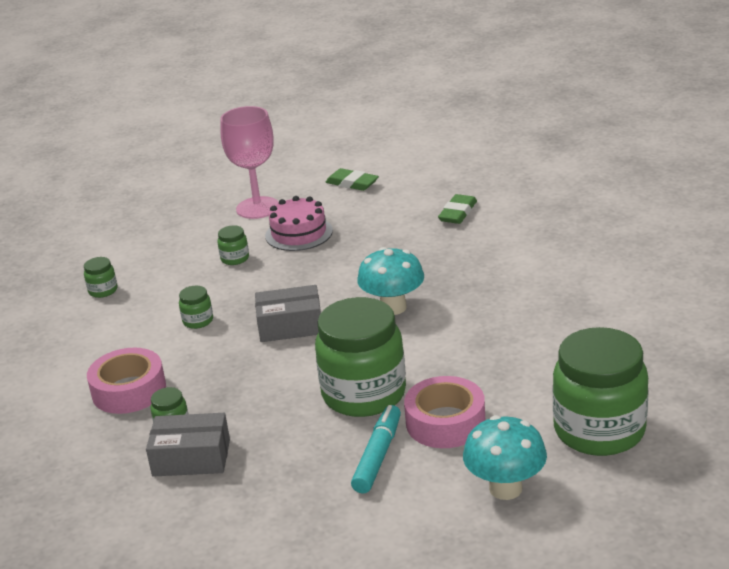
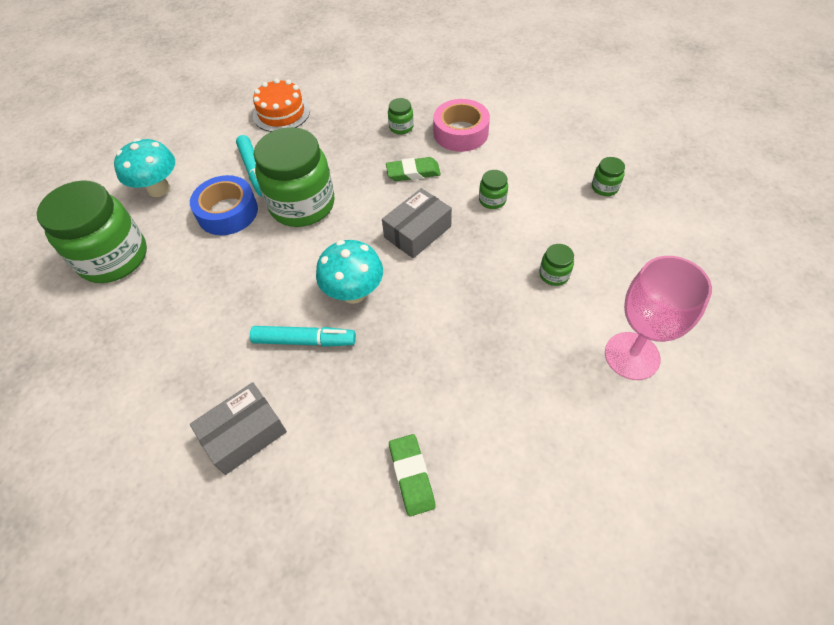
camera: 140 degrees right, 25 degrees up
(191, 458) = (366, 118): grey box -> grey box (244, 434)
(273, 520) = (281, 113): none -> orange cake
(299, 233) = (541, 340): pink cake -> none
(352, 183) = (590, 466): green eraser -> green eraser (413, 172)
(445, 422) = (228, 212): pink tape -> blue tape
(463, 295) = (304, 341): none -> turquoise marker

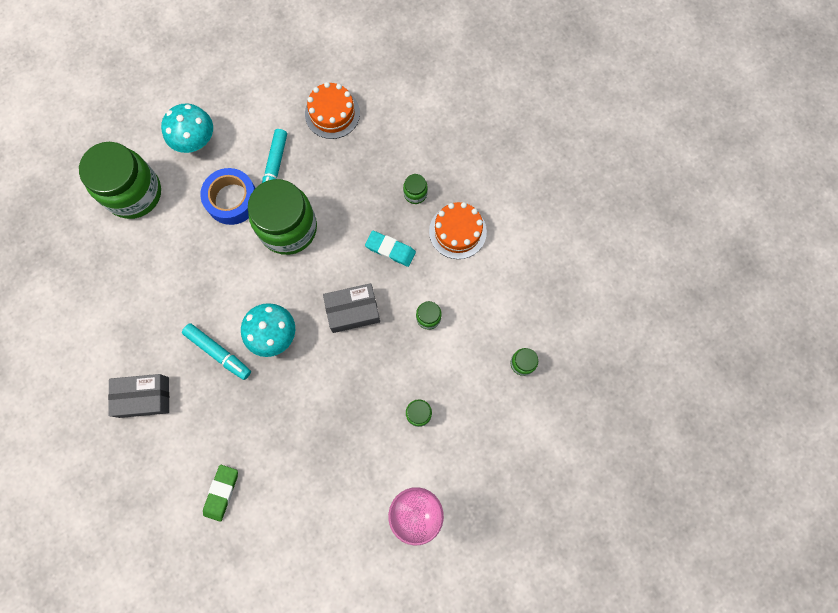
camera: 30 degrees right, 20 degrees up
(413, 172) = (390, 249): green eraser -> turquoise eraser
(461, 133) = (457, 231): pink tape -> orange cake

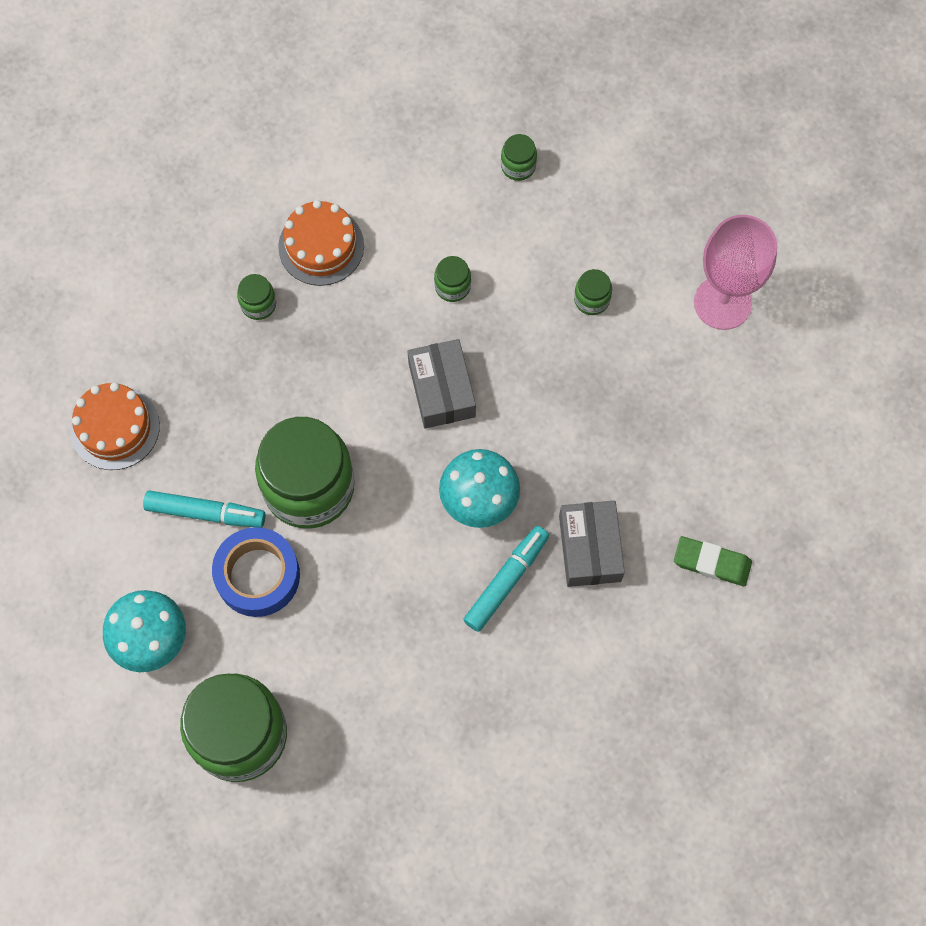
camera: 90 degrees left, 5 degrees down
(144, 397) = (576, 687): grey box -> grey box (589, 548)
(390, 249) = (347, 339): turquoise eraser -> none

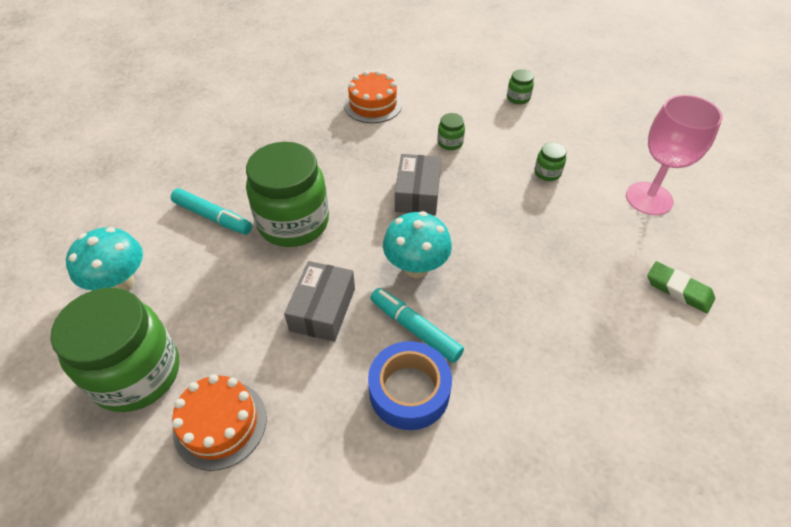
camera: 20 degrees right, 20 degrees down
(115, 427) = (187, 156): orange cake -> orange cake (220, 424)
(258, 304) = (318, 121): green jar -> none
(258, 575) = (224, 265): blue tape -> blue tape (409, 391)
(506, 581) = (415, 329): turquoise marker -> turquoise marker turned 105 degrees counterclockwise
(589, 548) = (495, 326): grey box -> grey box (322, 309)
(712, 563) = (604, 371): green eraser -> green eraser (678, 290)

